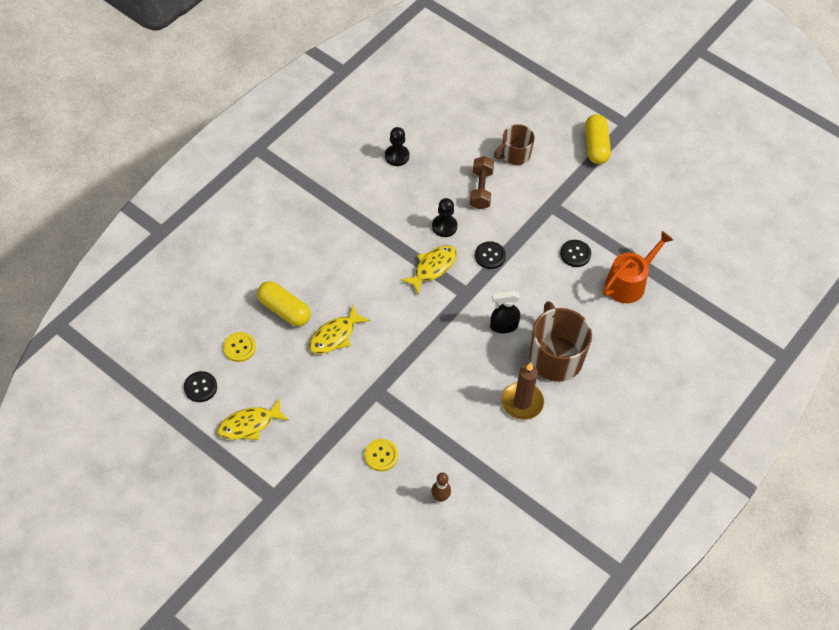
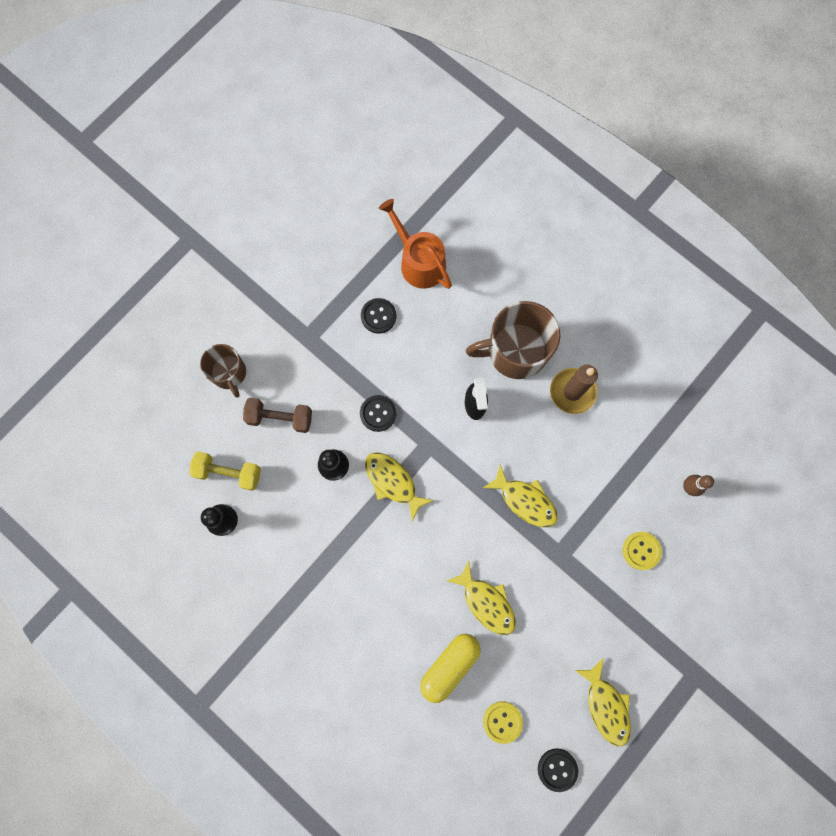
camera: 85 degrees left, 20 degrees up
(421, 364) = (525, 500): none -> yellow fish
(434, 158) = (228, 472): none -> yellow dumbbell
(596, 146) = (222, 277): yellow capsule -> none

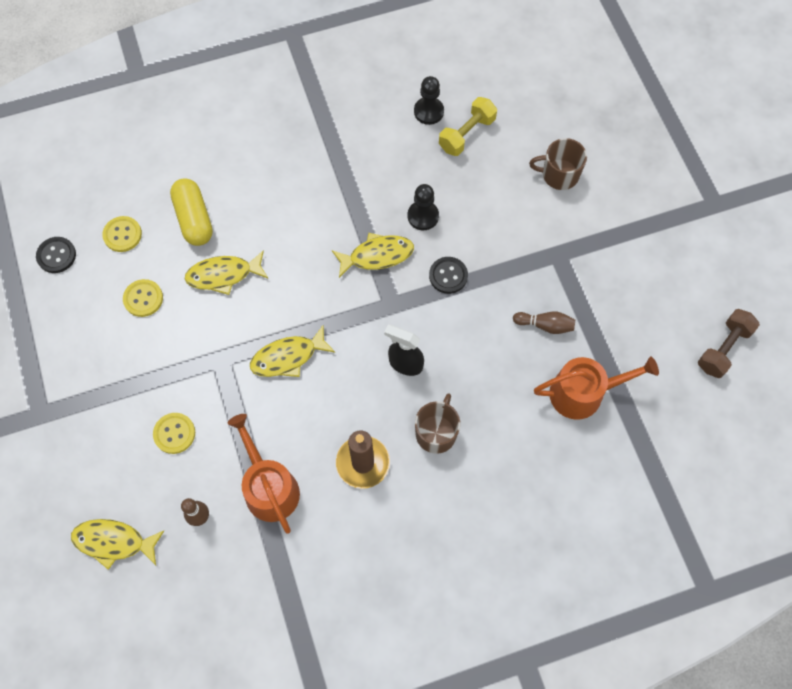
camera: 120 degrees right, 10 degrees down
(280, 418) = (492, 195): brown dumbbell -> brown dumbbell (723, 348)
(378, 316) = (545, 325): black button -> brown bowling pin
(515, 351) = (436, 432): brown mug -> brown mug, size x0.60
(548, 658) = (143, 298): none -> yellow button
(606, 706) = (73, 322): yellow fish -> yellow fish (114, 542)
(634, 450) = (269, 487): none -> orange watering can

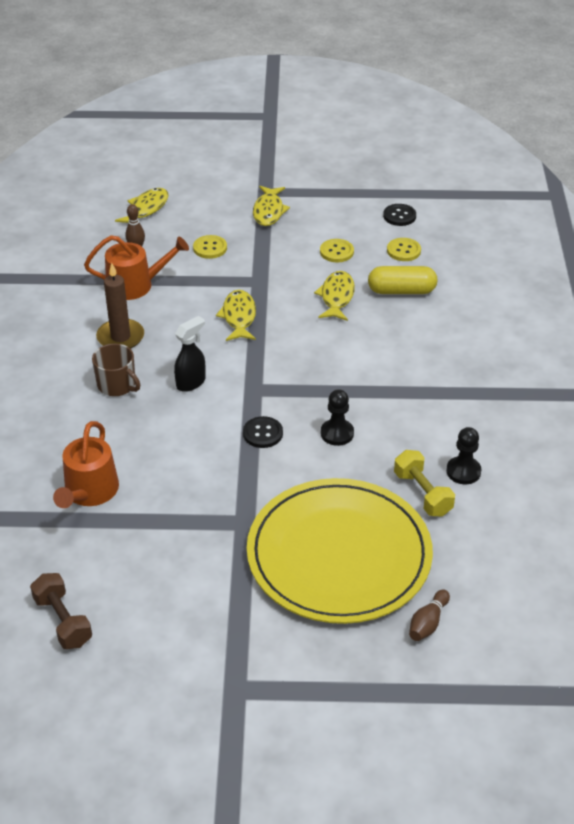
camera: 110 degrees right, 25 degrees down
(377, 256) = (309, 392): yellow fish -> yellow fish (268, 211)
(545, 325) = (172, 487): brown bowling pin -> brown bowling pin (428, 623)
(559, 175) = (339, 555): brown mug -> yellow plate

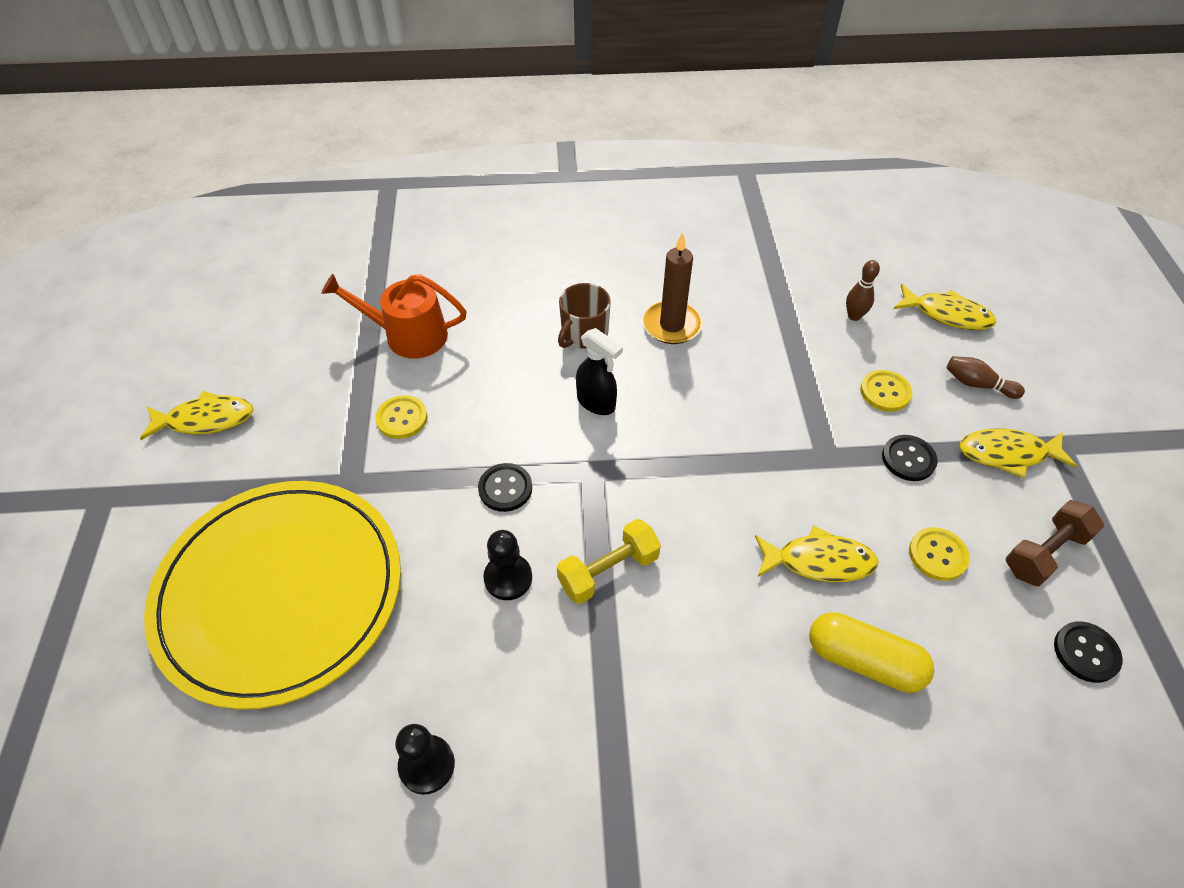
camera: 85 degrees right, 10 degrees up
(63, 621) = (230, 342): brown dumbbell -> brown dumbbell (1044, 553)
(135, 285) = (777, 325): orange watering can -> none
(239, 317) = (739, 440): yellow fish -> yellow fish (206, 420)
(266, 249) = (908, 459): none -> black button
(401, 291) = (863, 661): yellow capsule -> yellow capsule turned 60 degrees counterclockwise
(403, 251) = (981, 662): yellow button -> yellow button (402, 418)
(422, 493) = (383, 701): yellow dumbbell -> yellow dumbbell (608, 571)
(428, 623) = (141, 710): brown bowling pin -> brown bowling pin (977, 384)

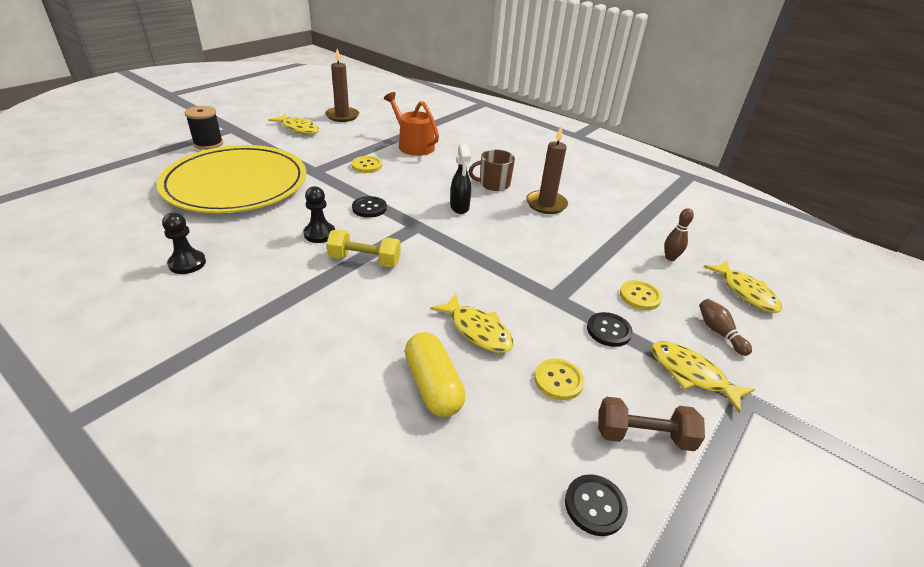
camera: 40 degrees right, 15 degrees down
(113, 556) = (208, 144): none -> black spool
(232, 346) = (342, 116): none -> brown candle

